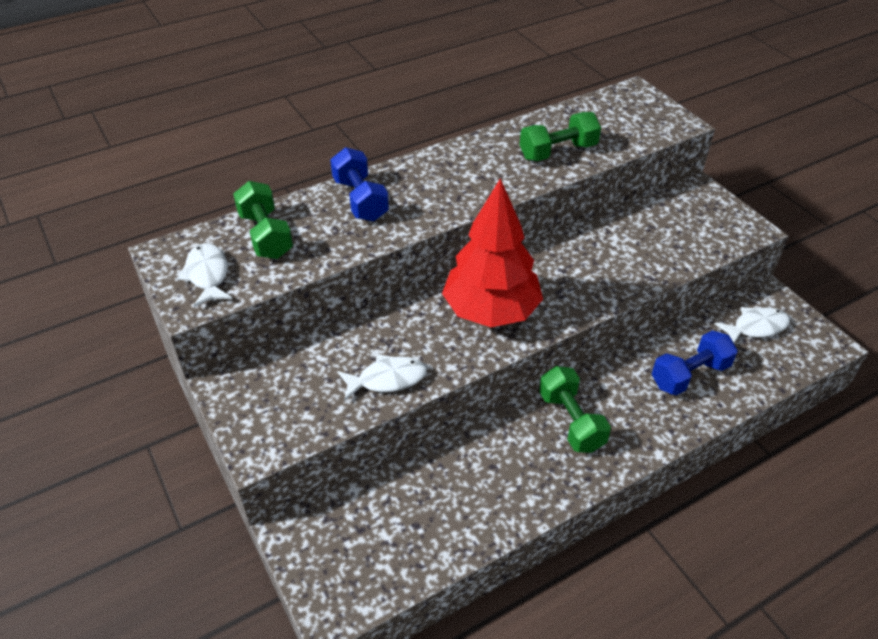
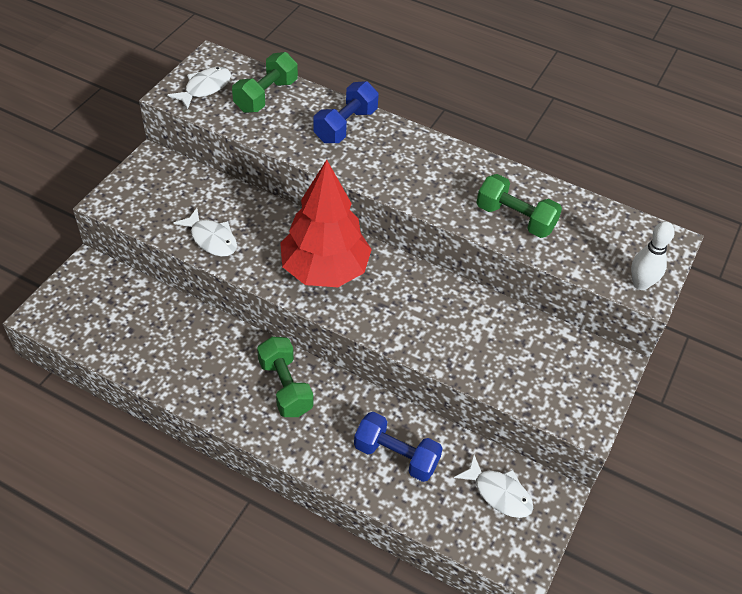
camera: 55 degrees right, 5 degrees up
(571, 421) = (285, 387): green dumbbell -> green dumbbell turned 60 degrees counterclockwise
(670, 122) = (641, 284): none -> white bowling pin

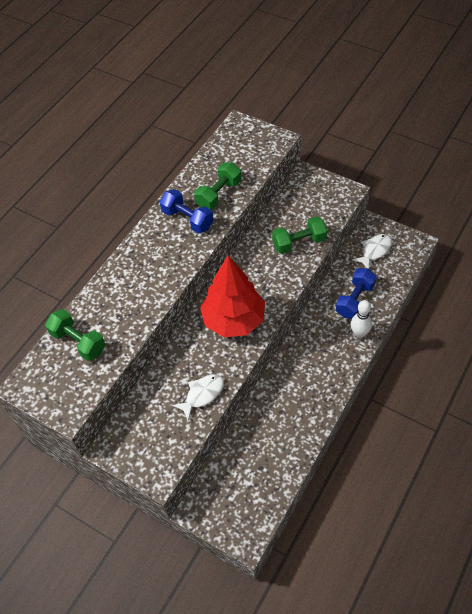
camera: 80 degrees left, 5 degrees up
(205, 88) = (63, 388): white fish -> none
(285, 387) = (307, 361): green dumbbell -> green dumbbell (299, 242)
(345, 125) = (120, 287): blue dumbbell -> blue dumbbell (187, 219)
(641, 284) = (272, 141): white bowling pin -> white bowling pin (359, 333)

